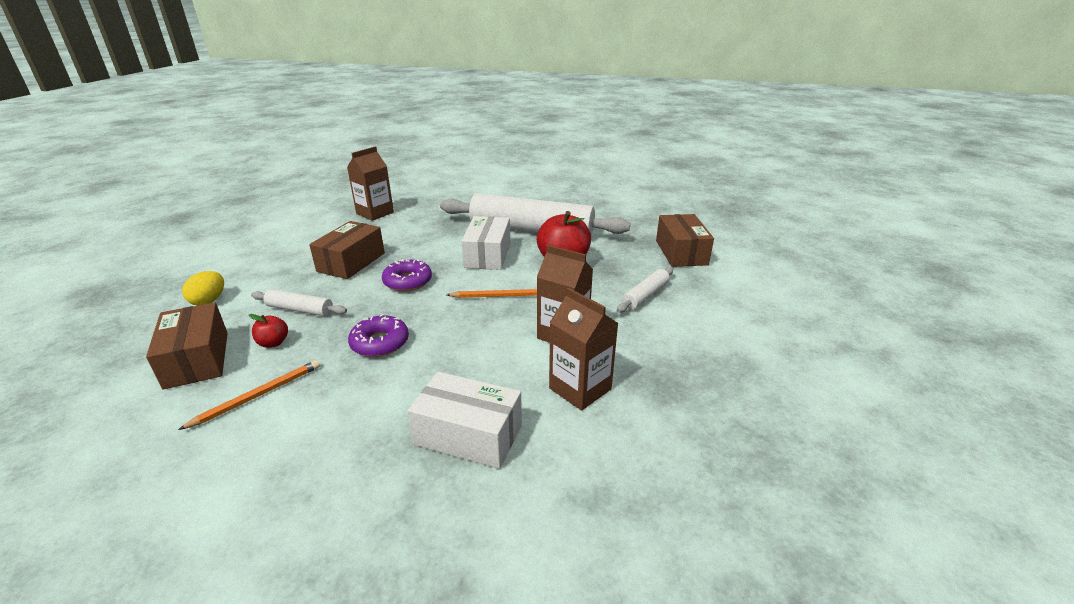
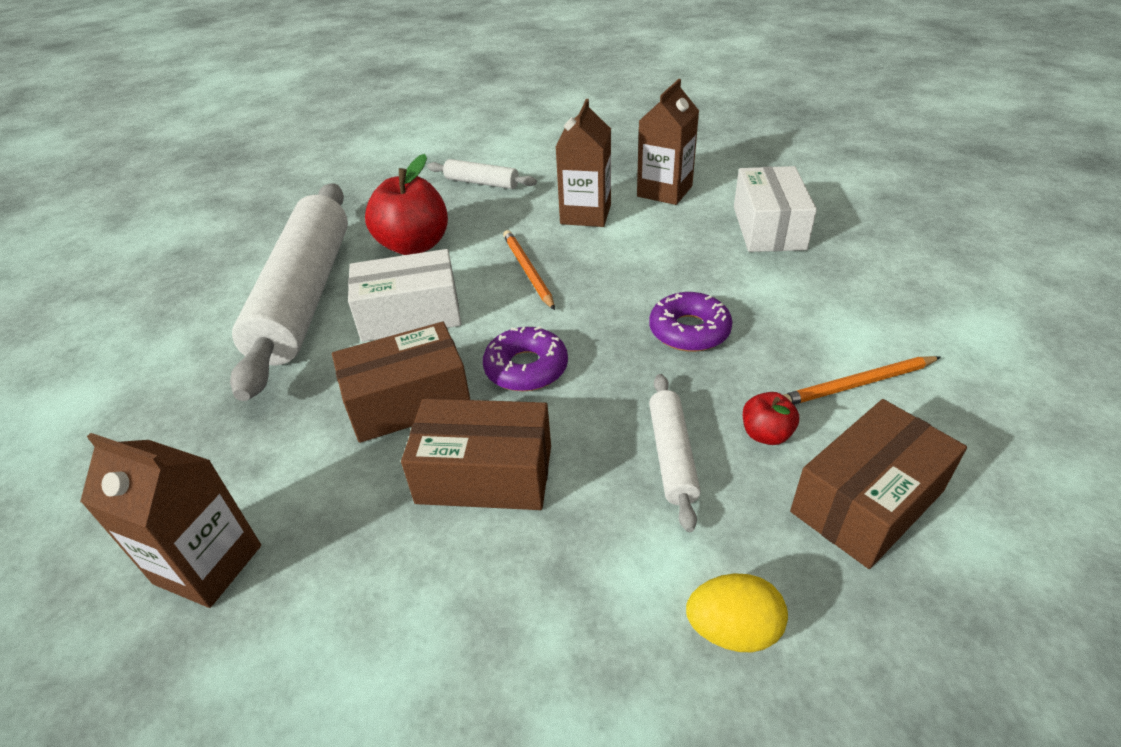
camera: 105 degrees left, 10 degrees up
(258, 395) = (857, 384): orange pencil -> orange pencil turned 45 degrees counterclockwise
(681, 252) = (367, 174): brown box -> brown box (408, 401)

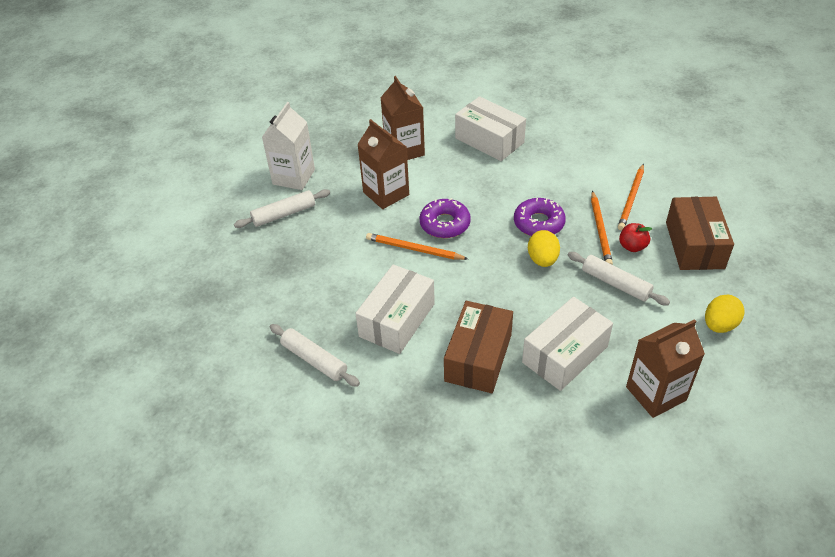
camera: 50 degrees left, 5 degrees up
(208, 564) = (526, 493): brown carton -> brown carton (656, 393)
(306, 295) = (314, 360): white rolling pin -> white rolling pin, size x0.43
(414, 246) = (321, 283): red apple -> none
(485, 474) = (565, 354): brown box -> white box
(526, 368) = (501, 297): purple donut -> purple donut (445, 224)
(537, 162) = (294, 177): none -> white carton
(630, 367) = (542, 260): none -> yellow egg
(753, 388) = (600, 230): none -> orange pencil

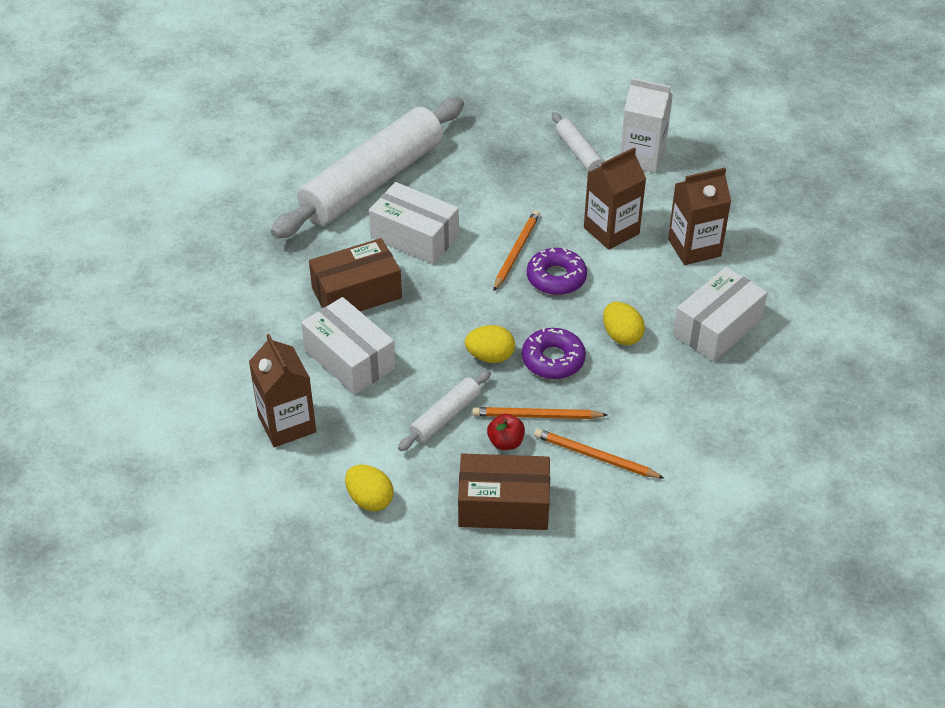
camera: 90 degrees right, 0 degrees up
(314, 360) = (373, 181): white rolling pin -> white rolling pin, size x2.32
(478, 357) = (356, 293): brown box -> brown box turned 45 degrees counterclockwise
(506, 187) = (621, 336): none -> yellow egg

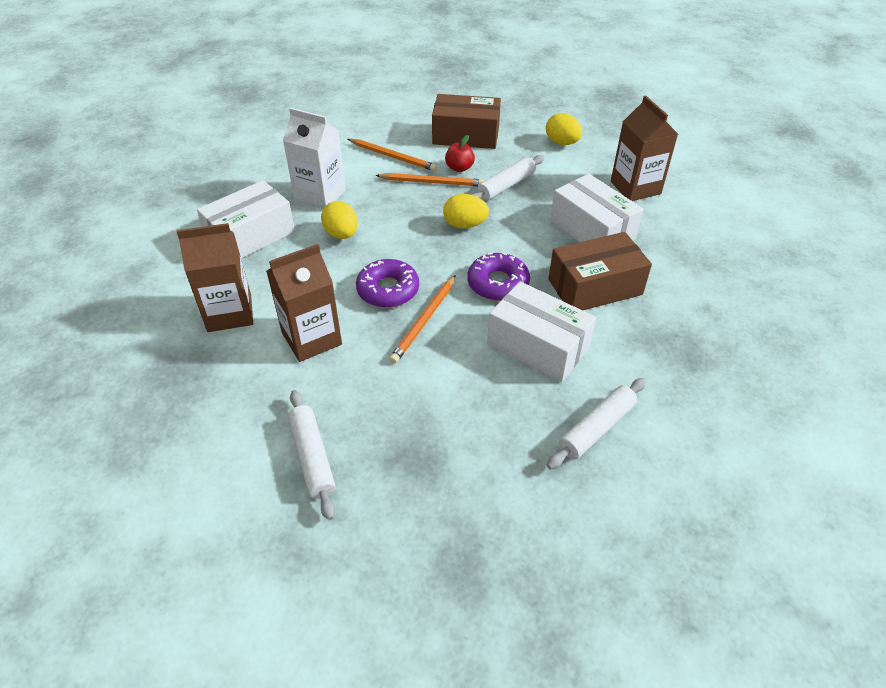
camera: 175 degrees left, 0 degrees up
(373, 181) = (596, 428): white rolling pin -> white rolling pin, size x0.43
(553, 360) = (409, 219): purple donut -> purple donut (498, 283)
(642, 157) = (229, 443): white carton -> white carton (320, 195)

